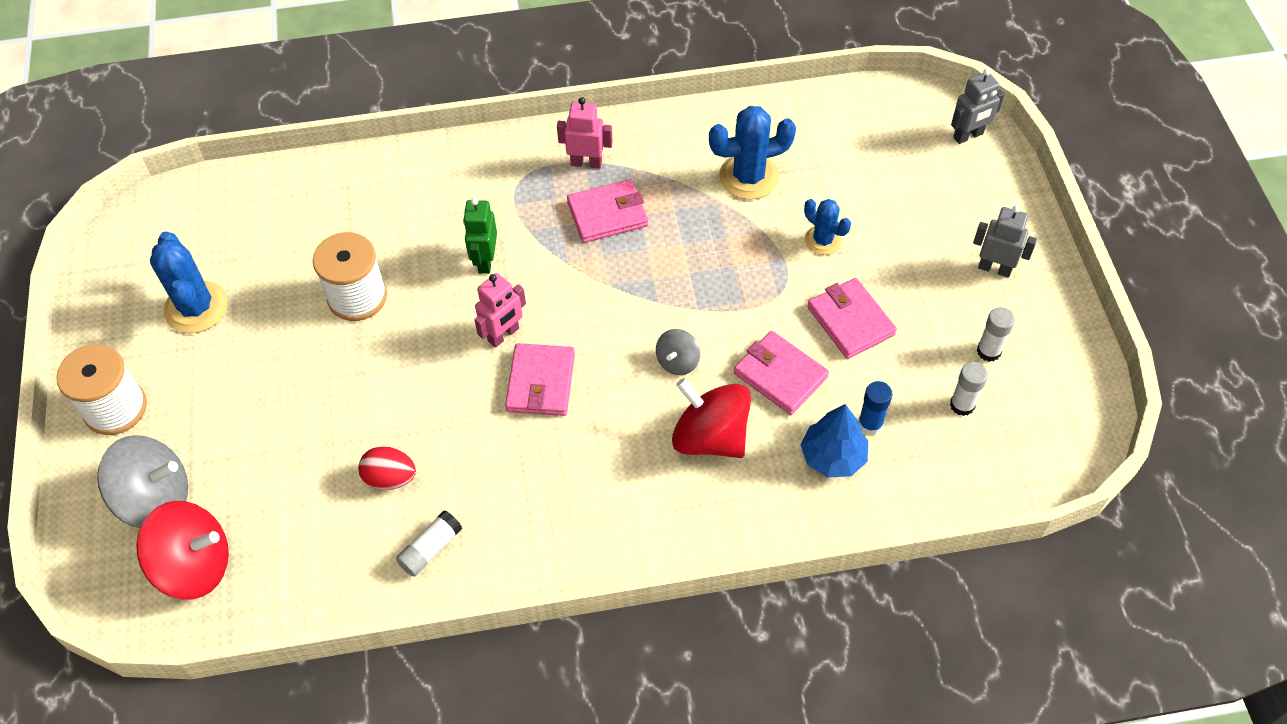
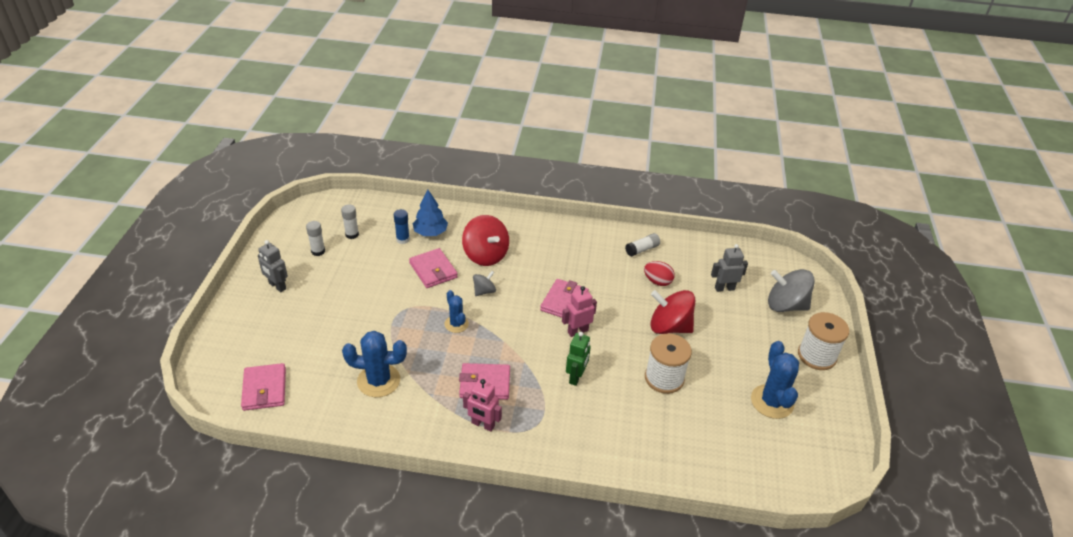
camera: 165 degrees left, 15 degrees down
(195, 565) = (761, 273): red spinning top -> red spinning top (669, 327)
(823, 240) = (361, 328): blue cactus -> blue cactus (456, 324)
(850, 321) = (378, 284): pink wallet -> pink wallet (264, 389)
(968, 136) = (216, 364): grey robot -> grey robot (724, 288)

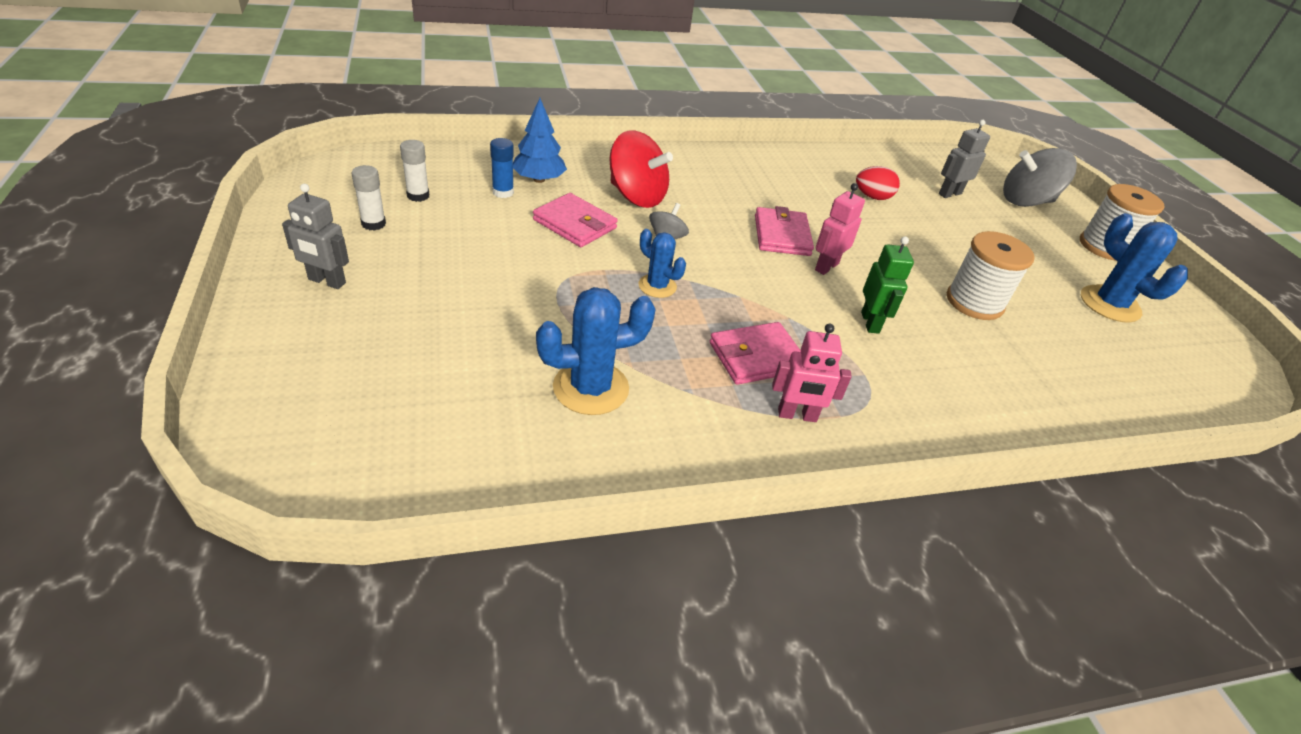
camera: 25 degrees left, 0 degrees up
(264, 389) = (390, 447): pink wallet -> none
(642, 249) = (826, 166): white glue stick -> none
(669, 327) = (928, 243): red spinning top -> none

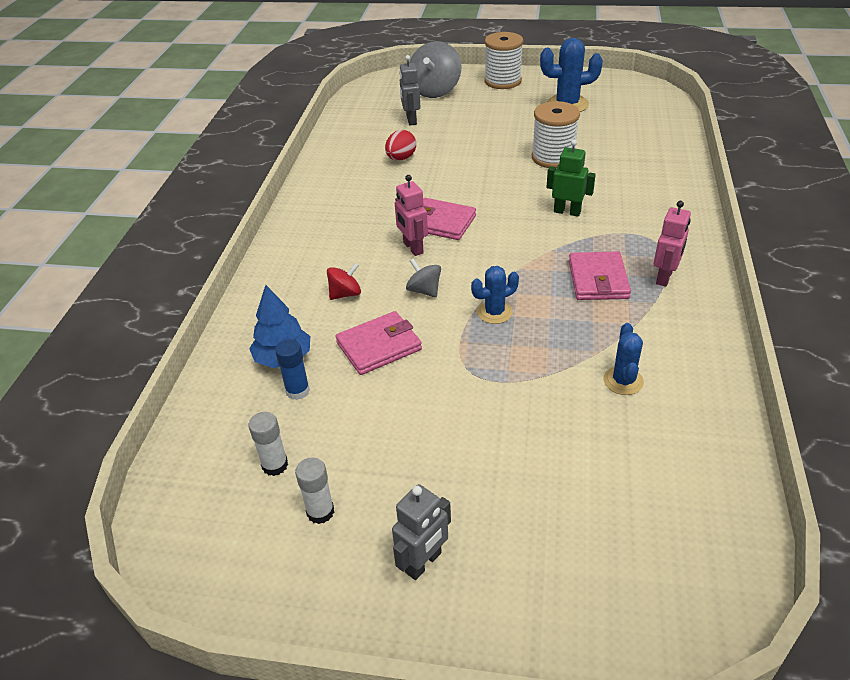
camera: 60 degrees left, 0 degrees up
(591, 388) = (623, 381): blue cactus -> blue cactus, size x0.60
(636, 196) = (345, 294): red spinning top -> red spinning top, size x0.52
(826, 267) = (492, 212): pink robot -> pink robot (412, 248)

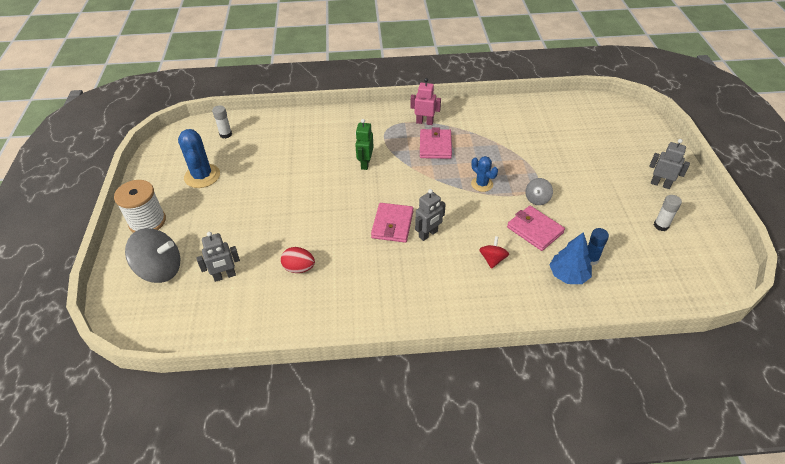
camera: 105 degrees left, 5 degrees up
(275, 465) = (647, 253): white glue stick -> white glue stick (225, 134)
(345, 294) = (492, 259): red spinning top -> red spinning top turned 60 degrees clockwise
(412, 248) = (428, 234): pink robot -> grey robot
(424, 290) = (473, 219): grey spinning top -> grey spinning top (537, 199)
(553, 157) = (292, 176): white spool -> none
(598, 279) = (435, 146): pink wallet -> pink wallet turned 75 degrees counterclockwise
(623, 381) = (515, 133): blue cactus -> none

